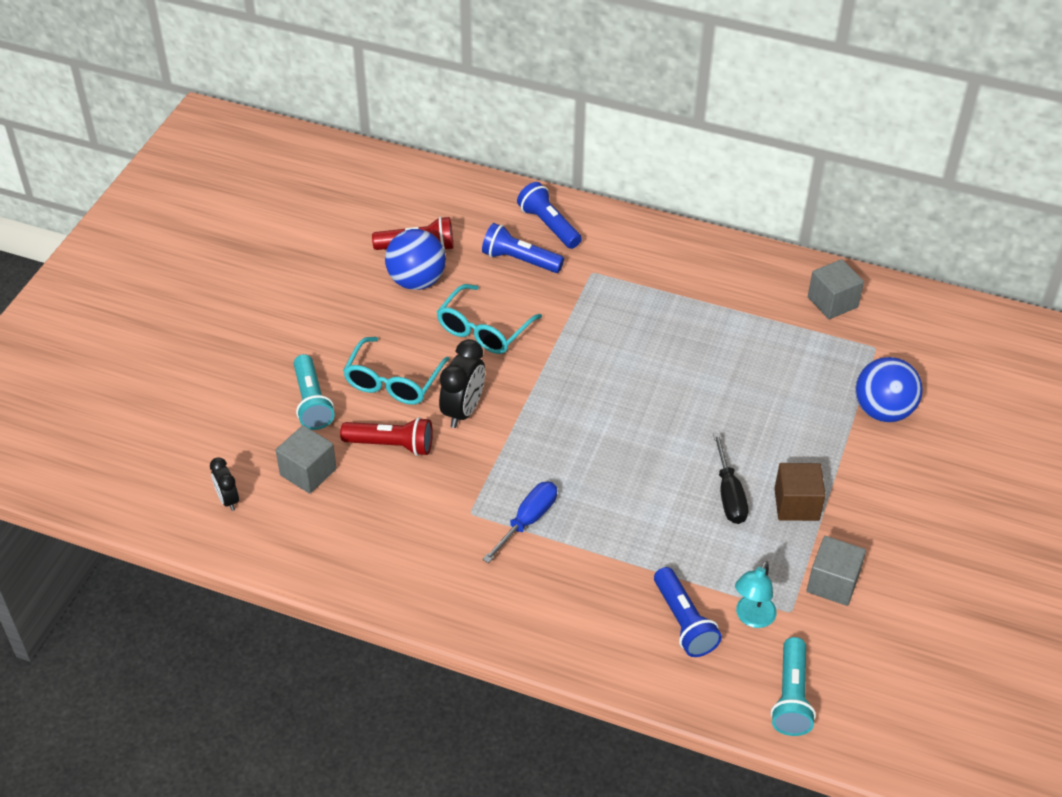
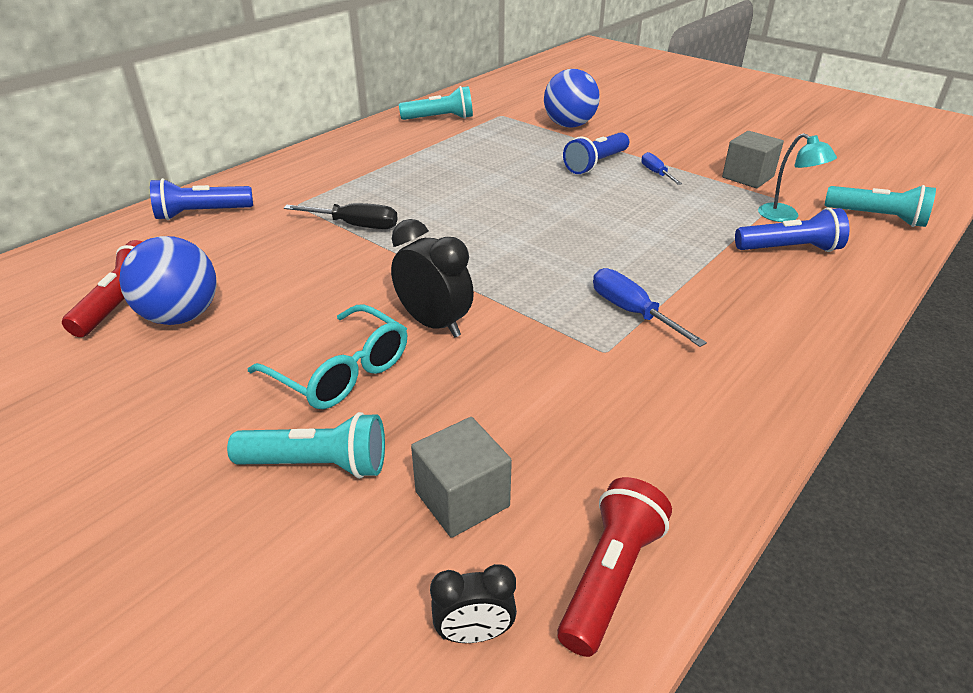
camera: 70 degrees left, 10 degrees down
(391, 445) = (456, 396): red flashlight -> red flashlight (610, 576)
(484, 329) = (314, 283): turquoise glasses -> none
(519, 260) = (232, 240): blue flashlight -> blue flashlight (596, 164)
(729, 494) = (634, 198): black screwdriver -> black screwdriver (355, 225)
(796, 504) = (656, 173): brown cube -> blue screwdriver
(832, 302) = (440, 118): grey cube -> turquoise flashlight

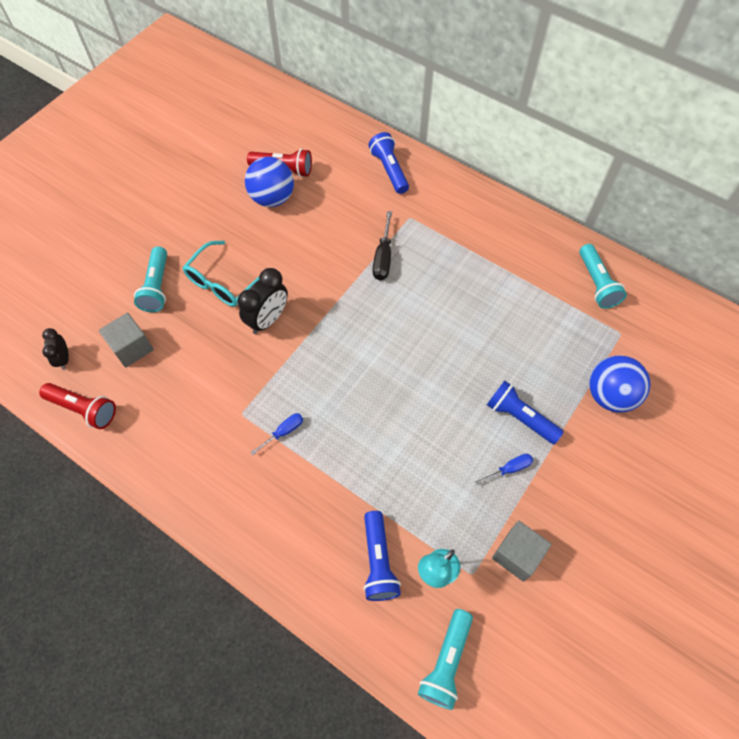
camera: 85 degrees right, 25 degrees up
(632, 312) = (283, 432): blue screwdriver -> blue screwdriver, size x0.65

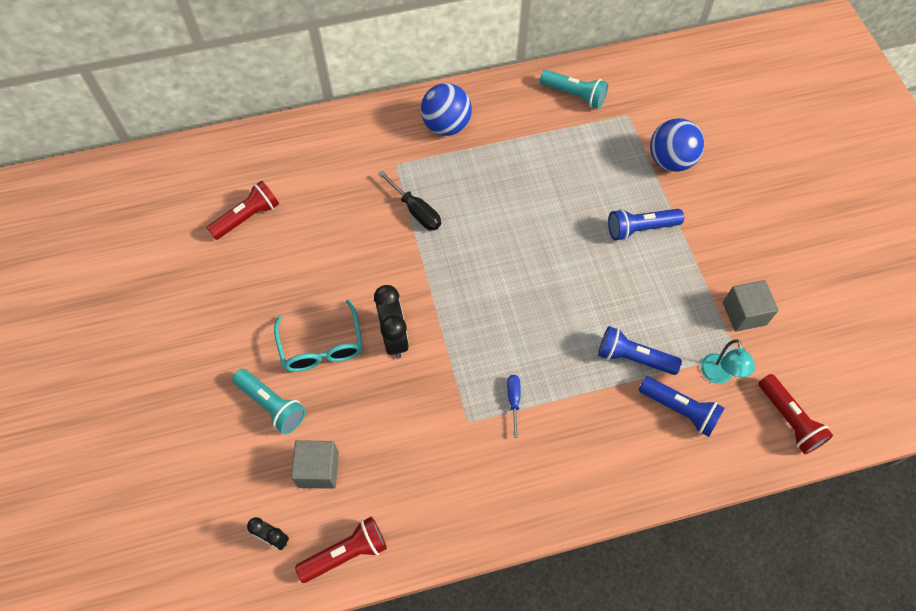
camera: 50 degrees left, 0 degrees up
(272, 198) = (270, 247): blue ball -> blue ball (446, 126)
(389, 170) = (333, 143): blue flashlight -> blue flashlight (633, 358)
(446, 662) = (789, 420): turquoise flashlight -> red flashlight
(509, 469) = (675, 267): blue screwdriver -> none

